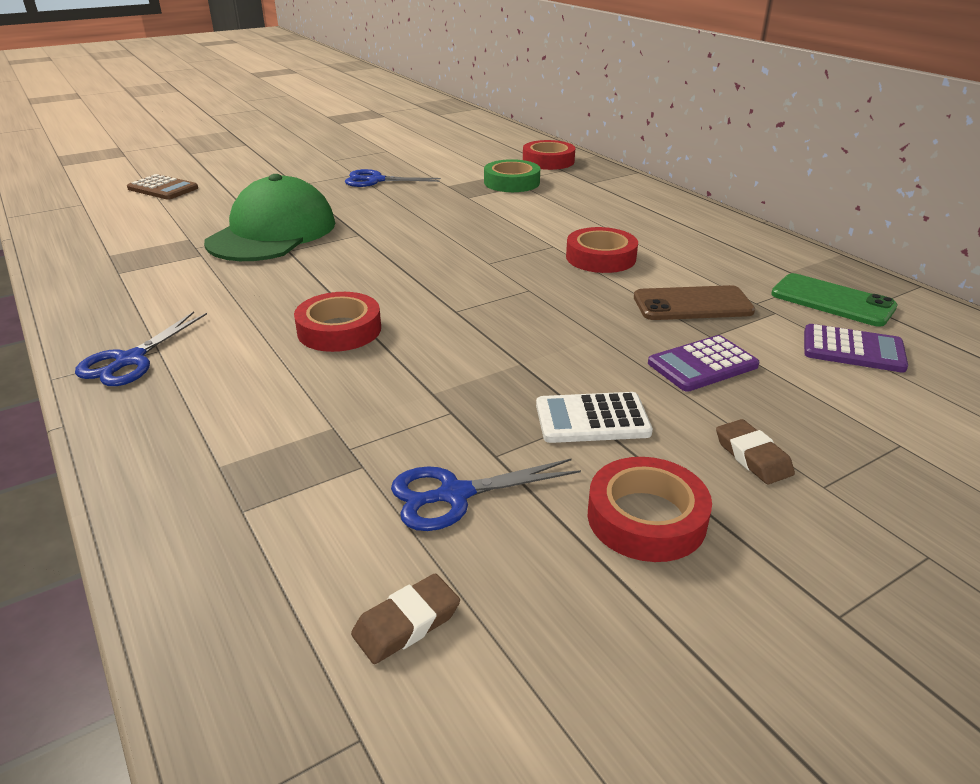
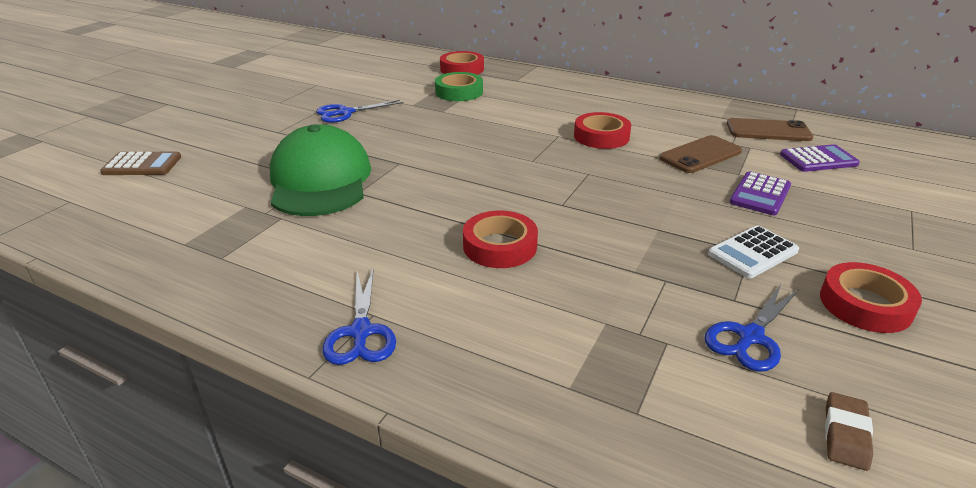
camera: 30 degrees left, 0 degrees up
(752, 456) = (861, 244): brown eraser -> none
(832, 301) = (768, 131): green phone -> brown phone

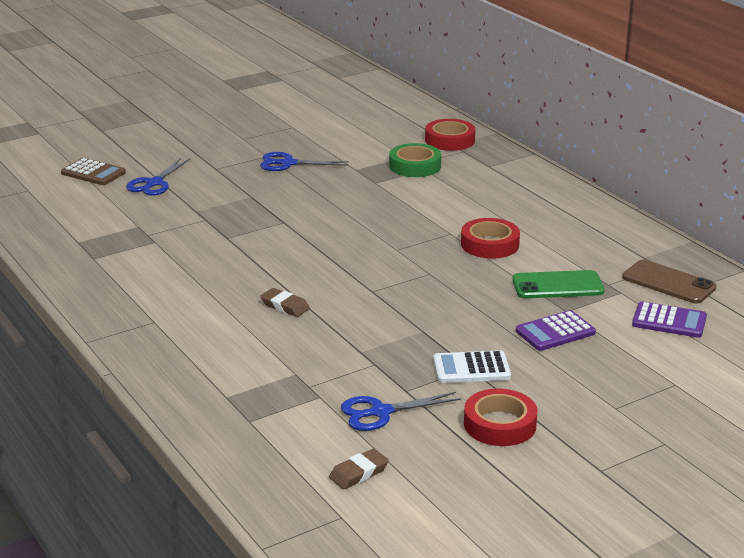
camera: 30 degrees right, 5 degrees down
(320, 180) = (208, 220): green cap -> none
(361, 332) = (137, 329): blue scissors -> blue scissors (154, 183)
(500, 246) = (285, 306): red tape -> brown eraser
(700, 155) = (557, 286): brown phone -> green phone

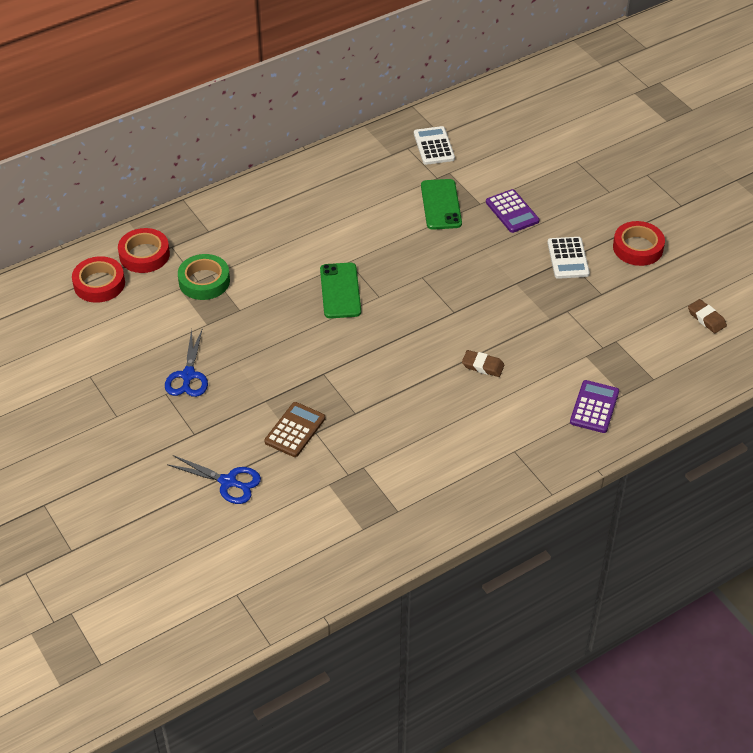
camera: 90 degrees left, 20 degrees up
(93, 173) = (196, 540): brown calculator -> brown calculator (295, 430)
(285, 306) = (483, 366): brown eraser -> brown eraser turned 75 degrees clockwise
(380, 412) = (632, 307): blue scissors -> none
(404, 229) = (340, 291): none -> green phone
(490, 244) = (370, 238): red tape -> red tape (99, 284)
(668, 282) = (434, 146): brown phone -> white calculator
(669, 321) = (491, 153): purple calculator -> purple calculator (594, 407)

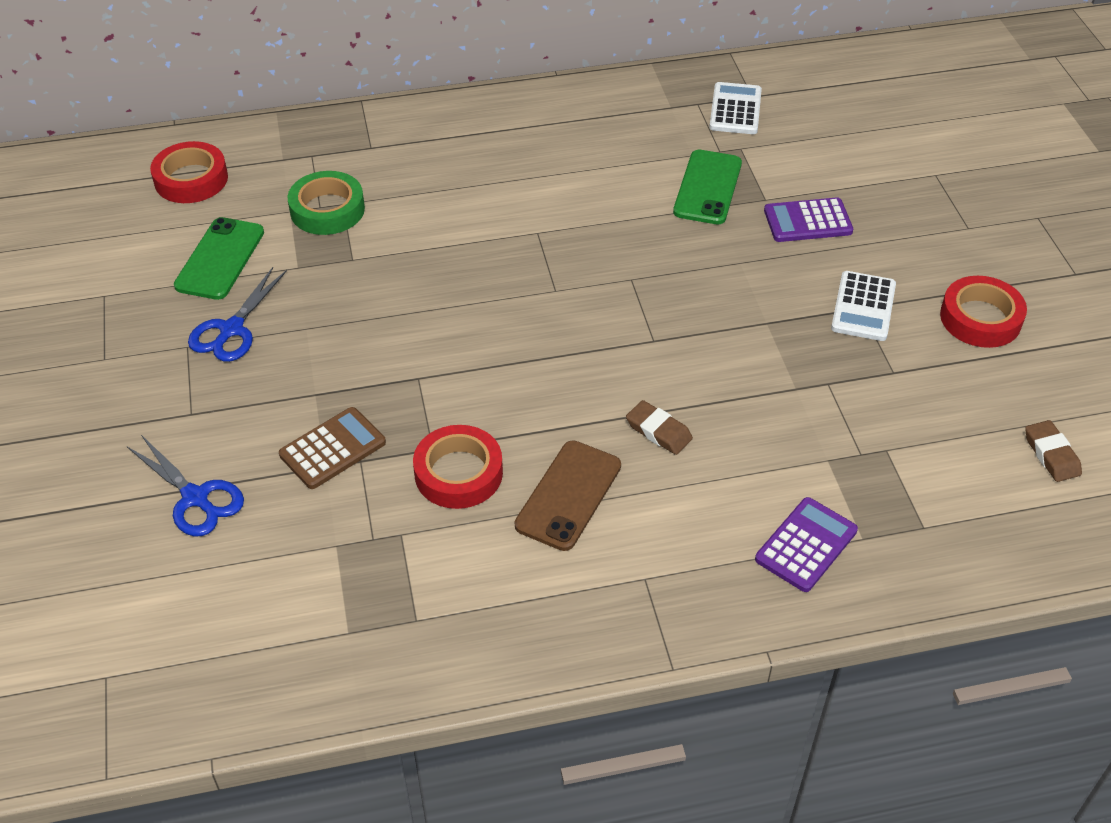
camera: 20 degrees right, 0 degrees up
(144, 255) = (270, 157): red tape -> red tape (458, 473)
(340, 291) = (504, 269): green phone -> green phone (220, 259)
(449, 417) = (568, 495): none -> brown phone
(512, 212) = (807, 221): purple calculator -> purple calculator turned 90 degrees clockwise

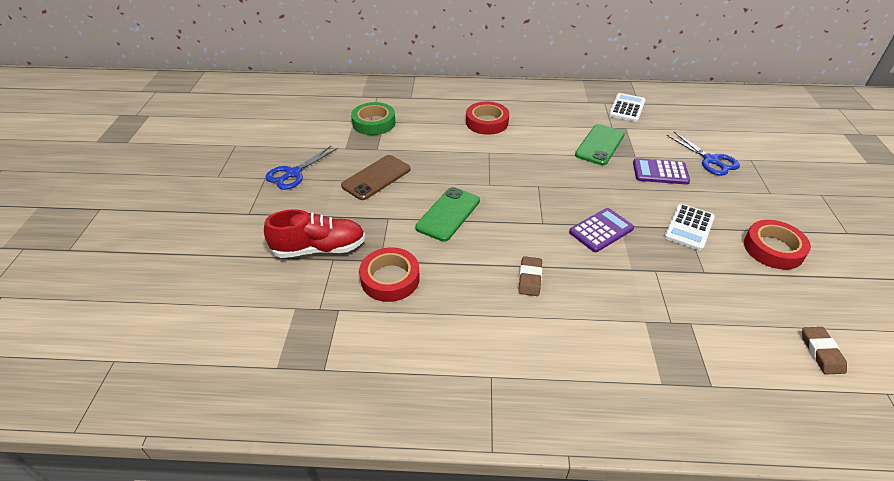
camera: 15 degrees right, 5 degrees down
(191, 179) = (309, 98): red tape -> red tape (487, 122)
(195, 498) = (226, 261): blue scissors -> blue scissors (710, 160)
(220, 259) = (305, 137): green phone -> green phone (448, 214)
(332, 449) = (319, 249): brown calculator -> red shoe
(568, 495) = (456, 308): brown phone -> brown phone (376, 177)
(658, 431) = (530, 278): brown eraser -> brown eraser turned 45 degrees clockwise
(806, 545) = (617, 379): purple calculator -> purple calculator (601, 230)

